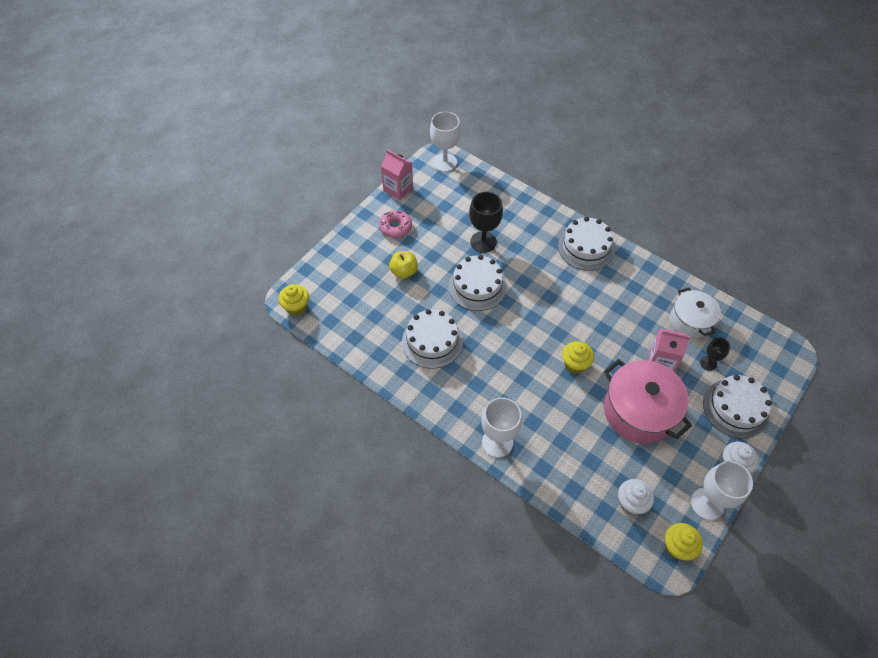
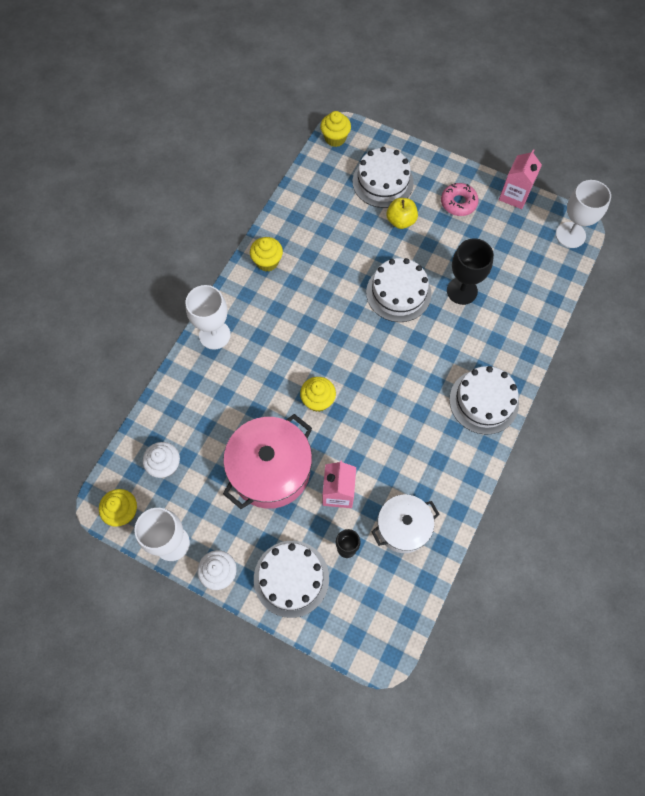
camera: 80 degrees right, 10 degrees up
(424, 385) = (267, 262): none -> yellow cupcake
(432, 341) = (319, 261): white cake -> white cake (382, 182)

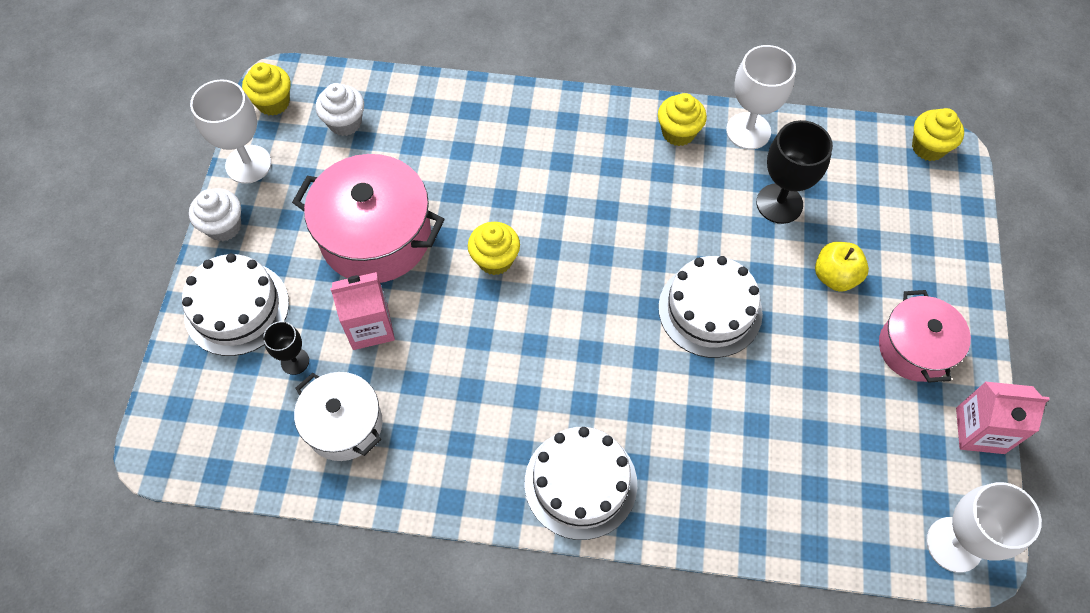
camera: 70 degrees right, 5 degrees down
(214, 335) = (542, 111): white goblet -> white goblet (748, 131)
(382, 182) = (890, 232): white cake -> none
(458, 203) = (914, 348): pink donut -> pink pot
(462, 291) = (757, 398): black goblet -> black goblet (779, 203)

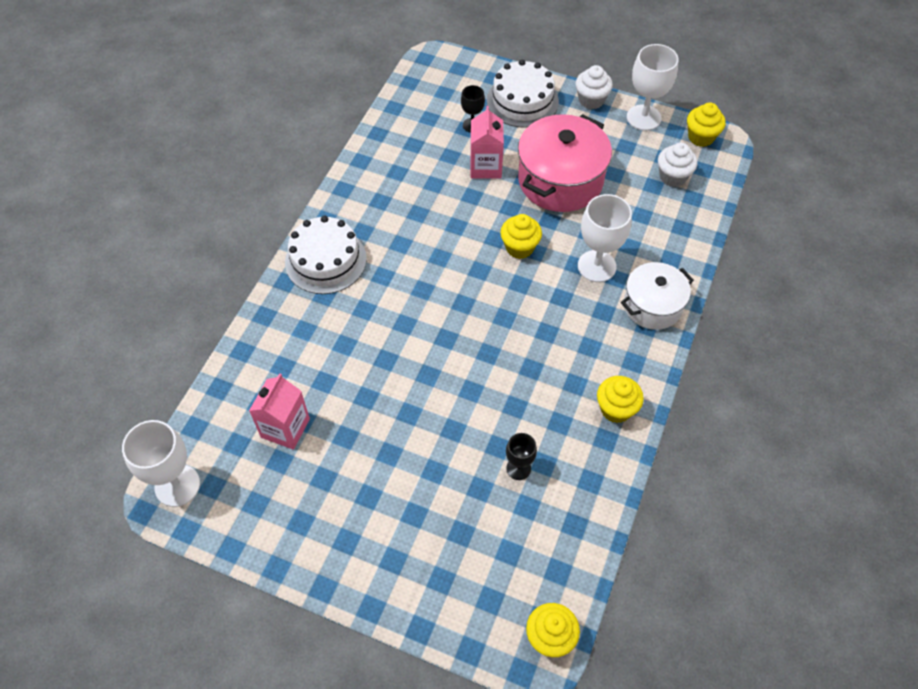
camera: 105 degrees right, 5 degrees down
(344, 424) = (417, 144): white pot -> white pot (652, 306)
(710, 310) = (430, 379): white cake -> none
(748, 131) = (606, 469): white goblet -> white goblet (596, 266)
(779, 203) = (518, 468): black goblet -> black goblet, size x0.56
(835, 276) = (431, 488): yellow apple -> none
(914, 348) = (342, 526): pink pot -> none
(980, 430) = (253, 548): pink carton -> pink carton (285, 428)

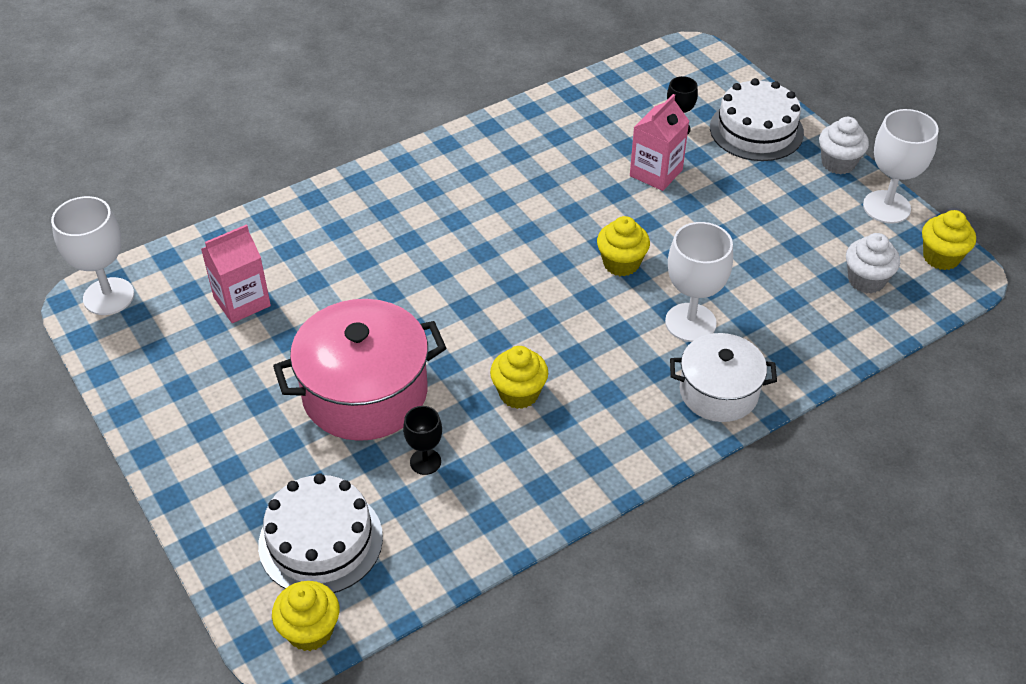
camera: 35 degrees right, 10 degrees down
(325, 260) = (413, 180): white cake -> white cake (320, 541)
(560, 180) = (727, 223): pink pot -> pink pot (365, 393)
(616, 409) = (581, 466): yellow cupcake -> yellow cupcake (519, 393)

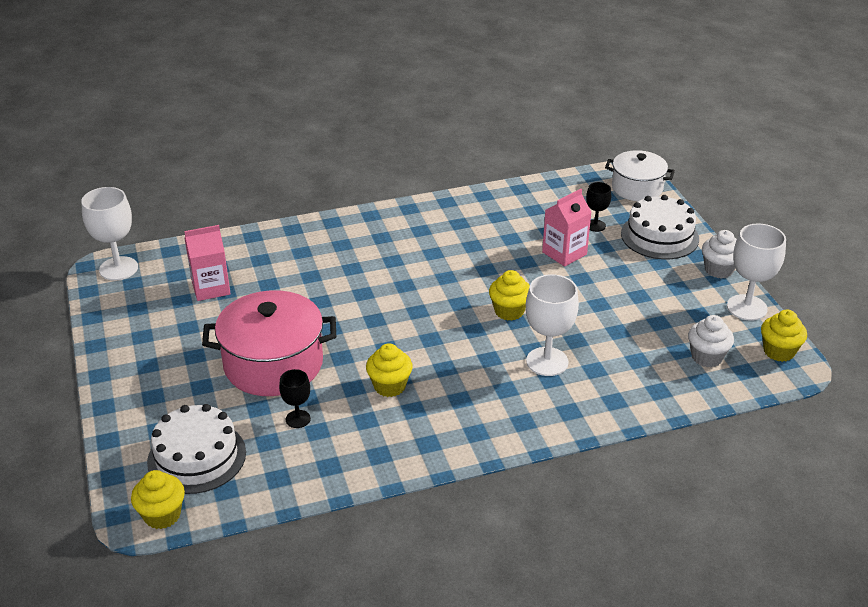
camera: 15 degrees right, 10 degrees down
(718, 392) = (549, 414): white pot -> white pot (637, 188)

